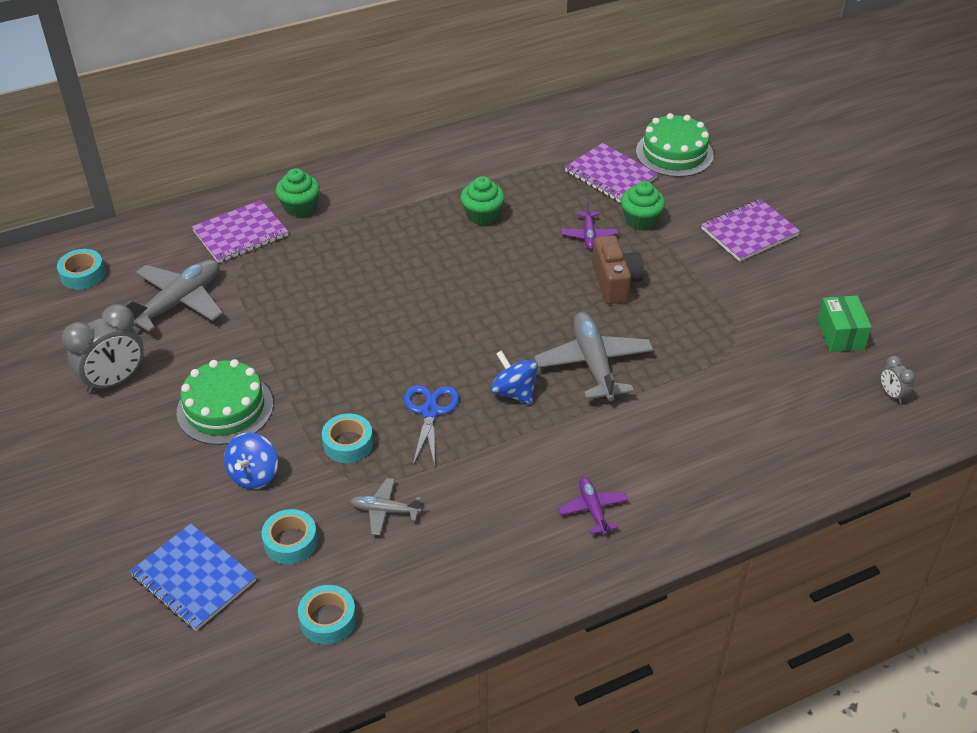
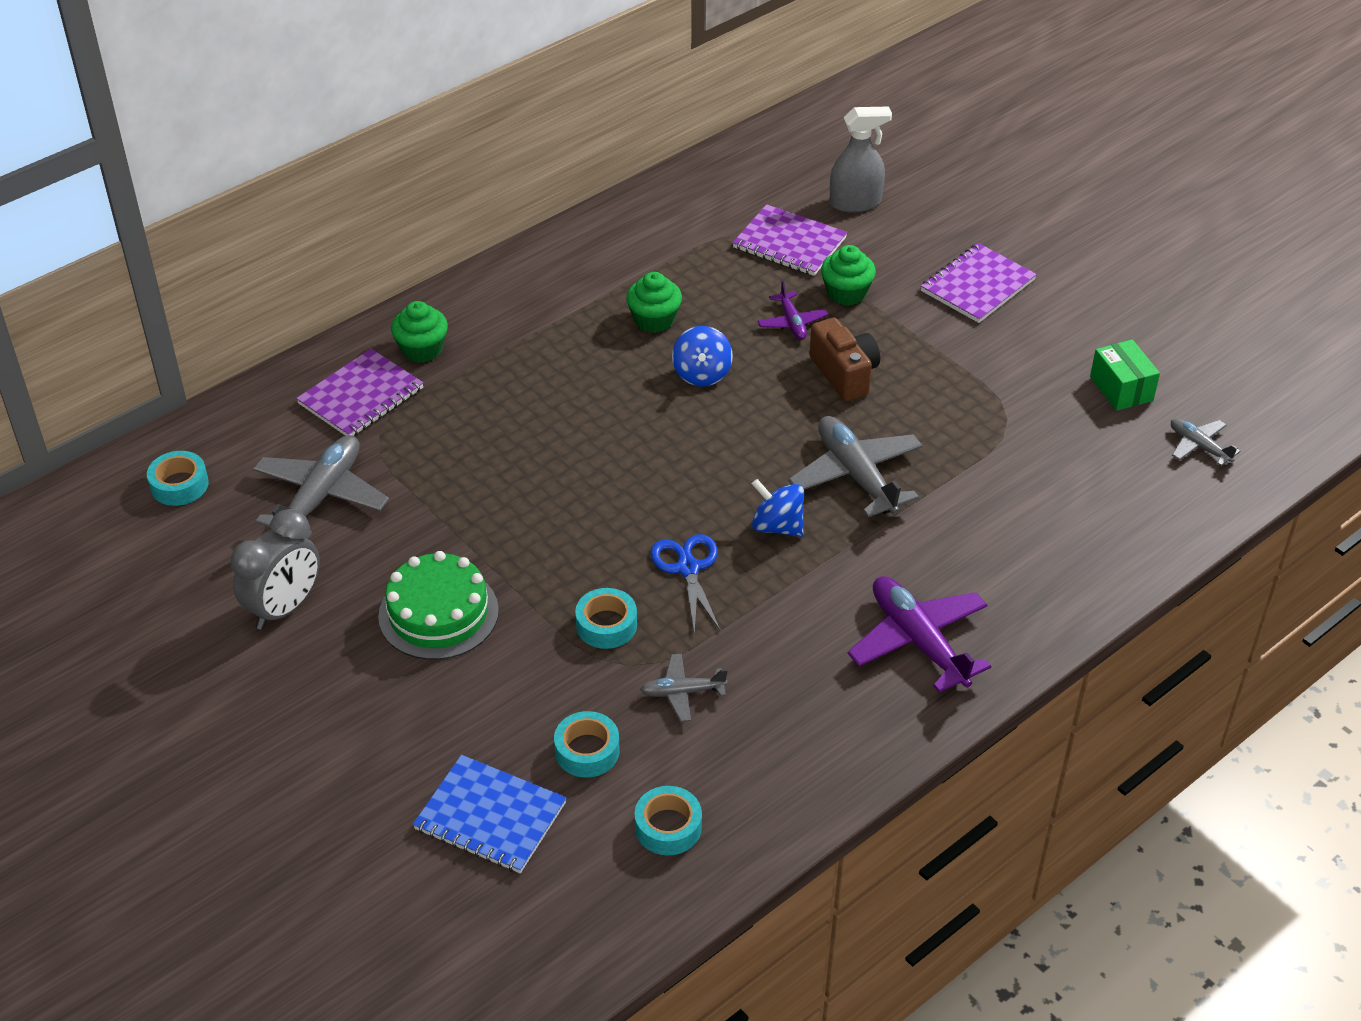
camera: 15 degrees left, 0 degrees up
(254, 475) = (509, 684): blue spinning top -> blue spinning top (702, 374)
(593, 509) = (918, 641): purple plane -> purple plane, size x1.87
(674, 153) = (855, 203): green cake -> grey spray bottle
(891, 394) = (1199, 446): grey clock -> grey plane

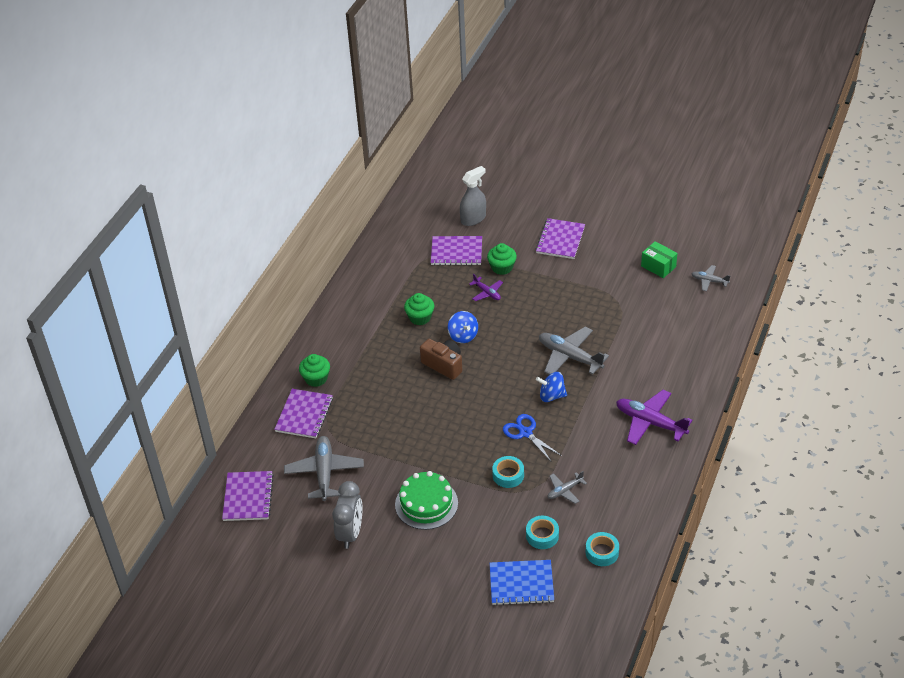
camera: 25 degrees left, 0 degrees up
(179, 485) = (248, 497): turquoise tape -> purple notebook
(844, 374) = (530, 309): brown camera -> brown camera (443, 365)

